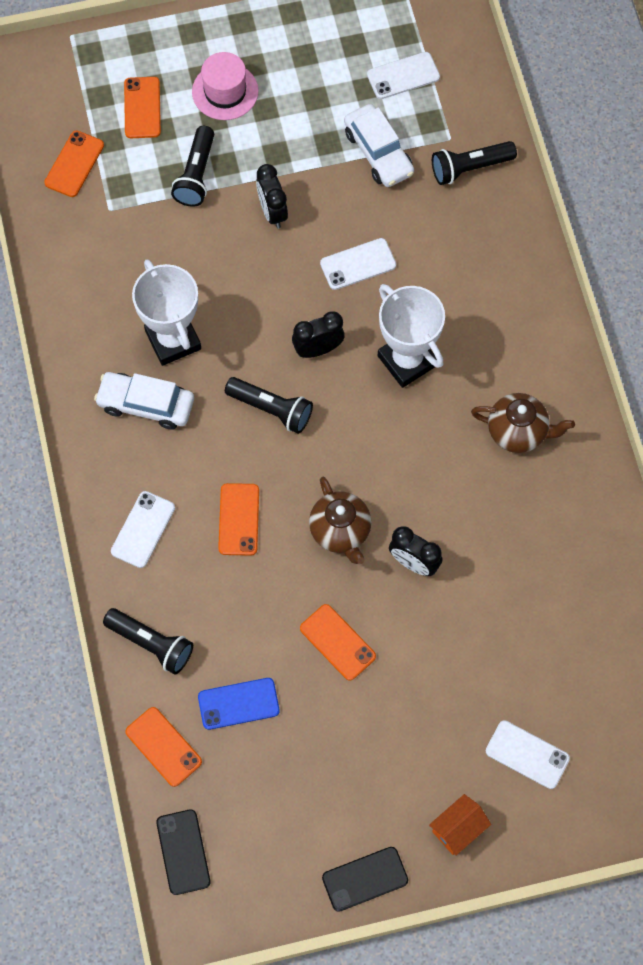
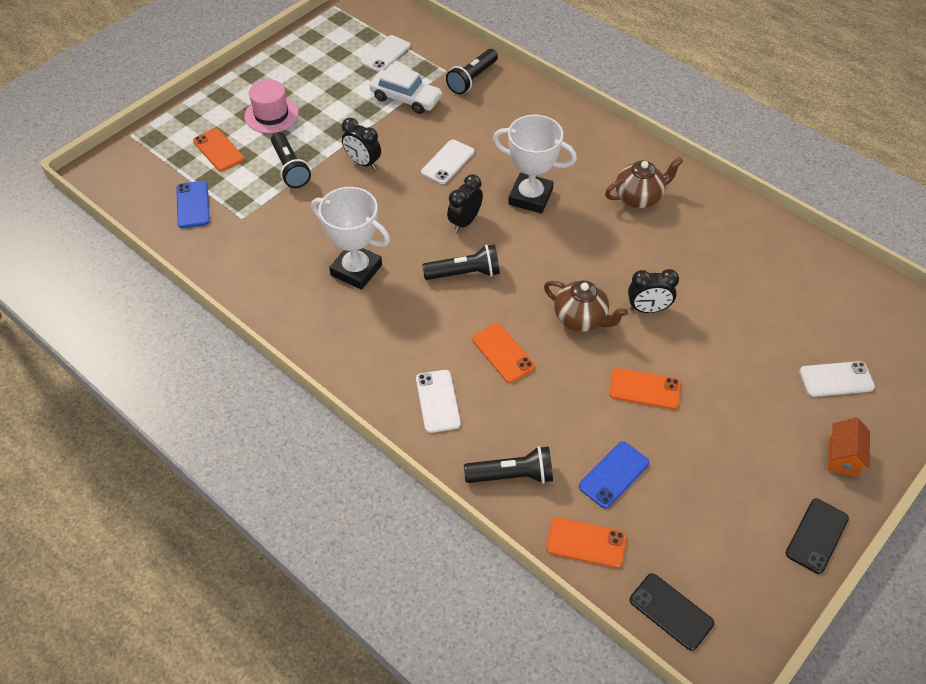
camera: 35 degrees left, 15 degrees down
(74, 164) = (193, 205): orange phone -> blue phone
(146, 404) = (370, 320): white car -> none

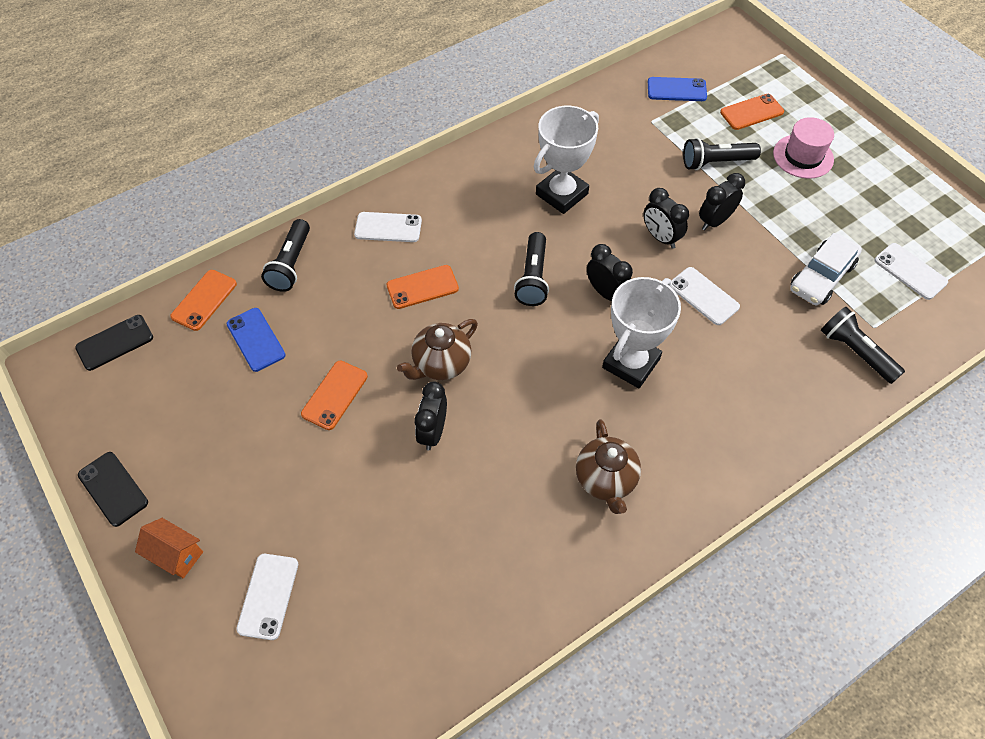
camera: 105 degrees right, 5 degrees up
(391, 194) = (660, 237): none -> black clock

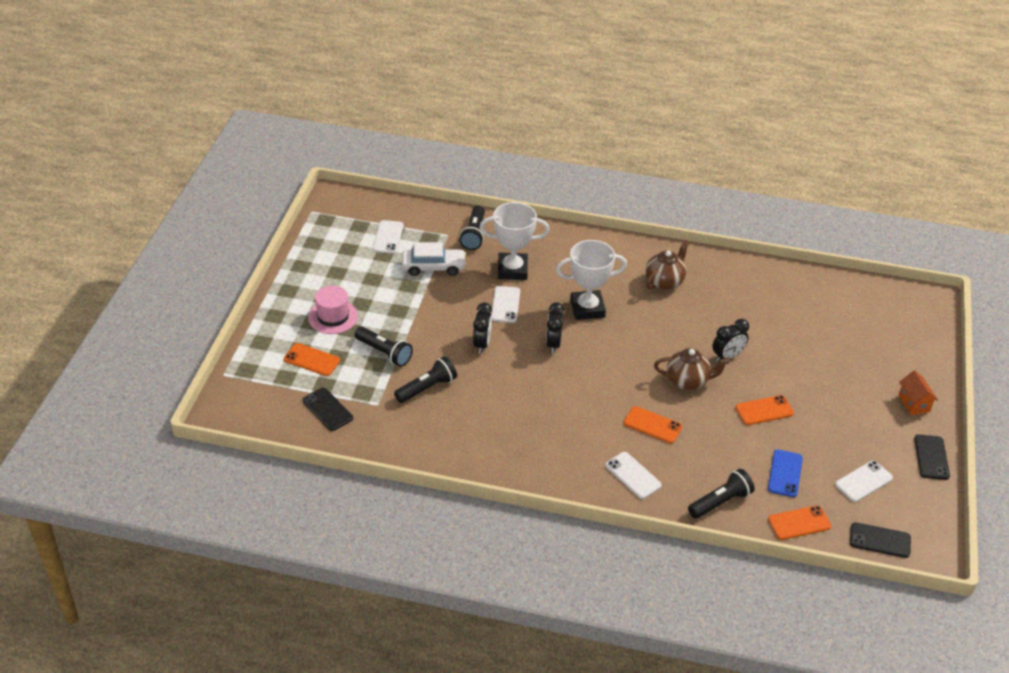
camera: 135 degrees left, 15 degrees down
(268, 596) = (877, 356): white phone -> white phone (863, 481)
(533, 278) = (582, 380): black flashlight -> black flashlight (427, 388)
(561, 194) = (500, 409): white trophy -> white trophy (512, 270)
(676, 90) = (327, 409): blue phone -> black phone
(715, 221) = (439, 328): black clock -> none

